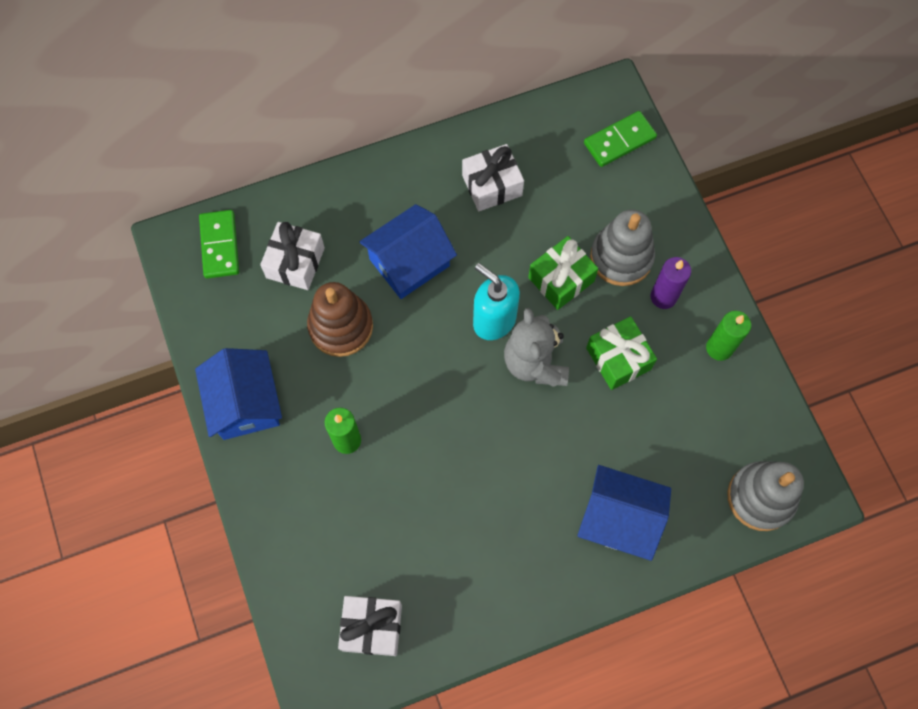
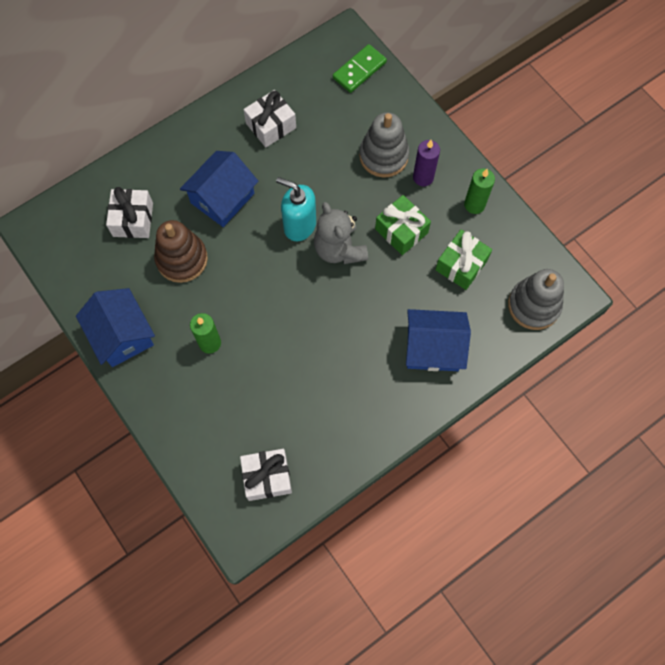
camera: 15 degrees left, 0 degrees up
(220, 245) = (69, 221): green domino -> none
(561, 279) = (342, 183): green gift -> green gift (461, 265)

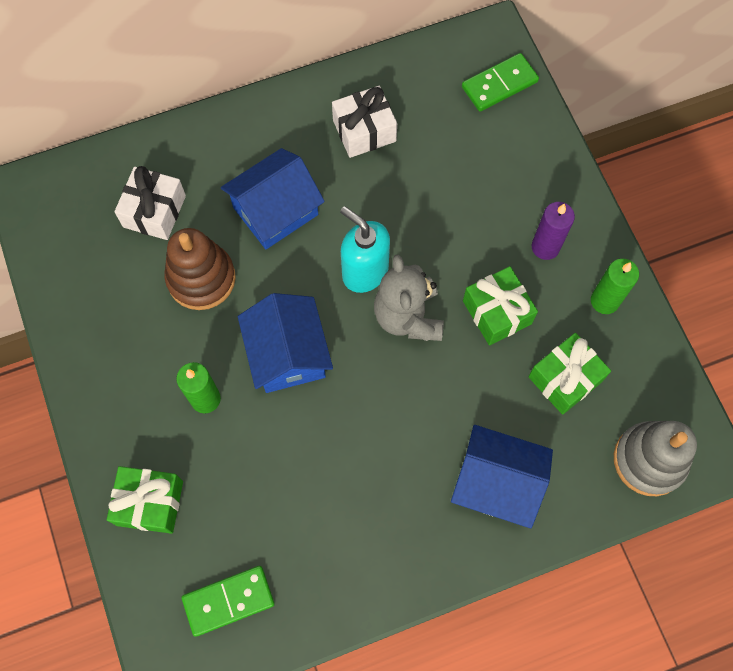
camera: 15 degrees right, 0 degrees up
(122, 335) = (97, 359): blue house -> blue house (288, 354)
(190, 425) = (150, 503): none -> green gift
(267, 477) = (228, 600): white gift -> green domino
(383, 156) = (500, 206): grey stacking toy -> none

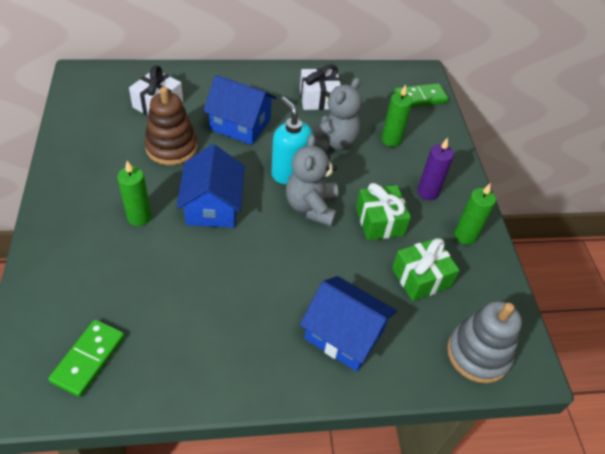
camera: 10 degrees right, 20 degrees down
(150, 503) = (63, 272): green gift -> none
(228, 600) = (88, 358): green domino -> green domino turned 60 degrees counterclockwise
(275, 211) = (240, 124): blue house -> blue house turned 45 degrees clockwise
(405, 202) = (333, 142): none -> grey teddy bear
(479, 174) = (391, 140): none -> green candle

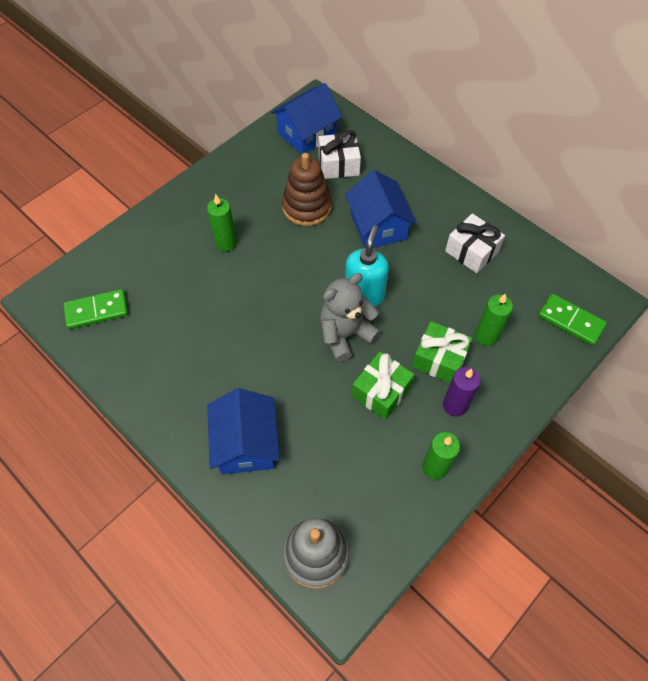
camera: 55 degrees right, 10 degrees up
(213, 206) = (279, 274): blue house -> blue house (307, 134)
(333, 142) = (432, 298): grey teddy bear -> none
(421, 278) = (352, 461): green gift -> green gift (439, 359)

